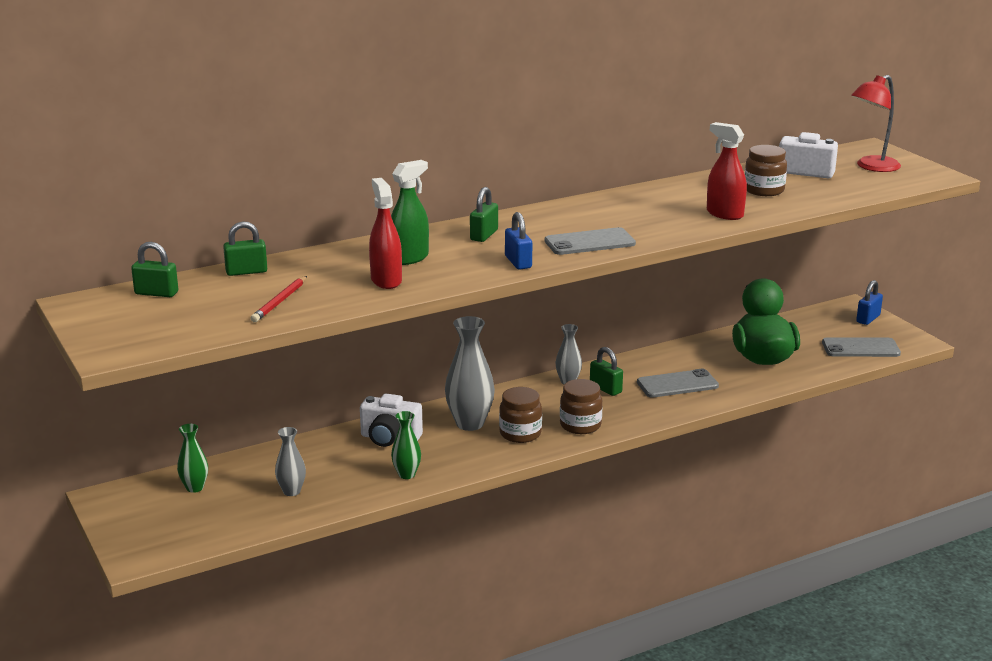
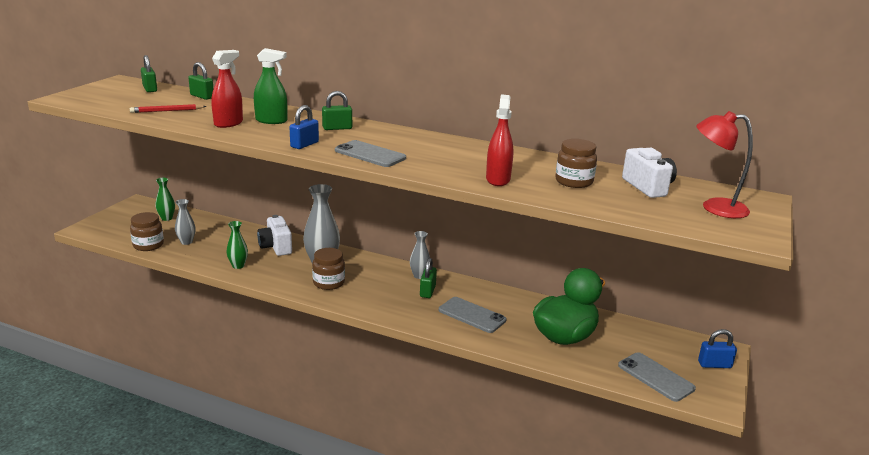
camera: 50 degrees right, 0 degrees up
(580, 425) = (365, 299): brown jar -> brown jar (148, 245)

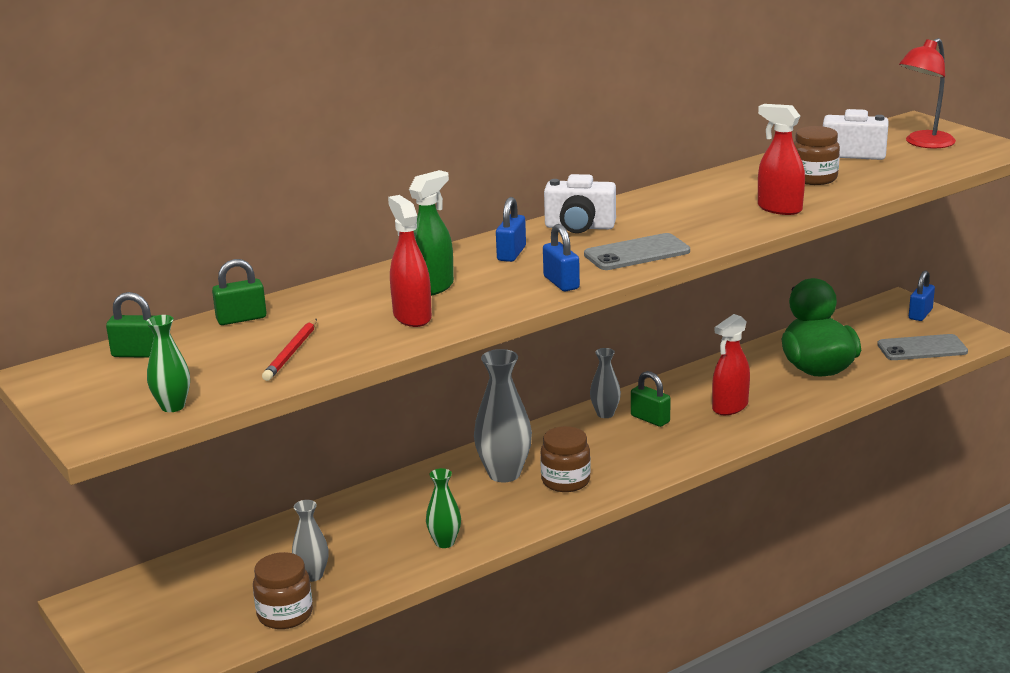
camera: 55 degrees left, 0 degrees up
(167, 218) = (195, 581): green vase -> green vase (173, 406)
(276, 247) = (415, 499): white camera -> white camera (579, 227)
(337, 128) = (511, 253): green padlock -> blue padlock
(472, 315) = (730, 407): grey phone -> red spray bottle

